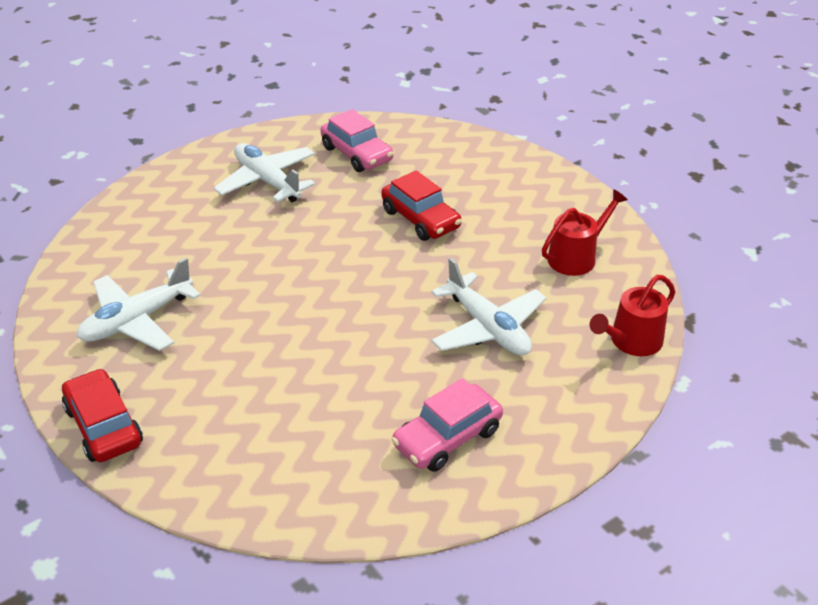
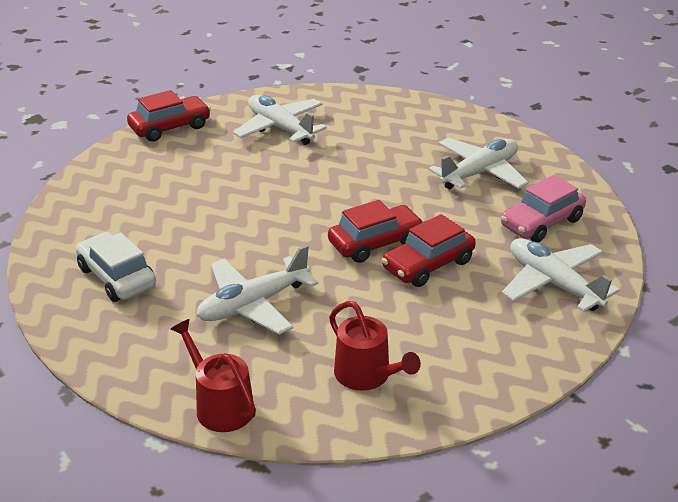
camera: 90 degrees right, 5 degrees down
(385, 249) = (375, 243): none -> red car
(446, 156) = (553, 283): none -> white plane
(447, 438) = (117, 277): pink car -> white car

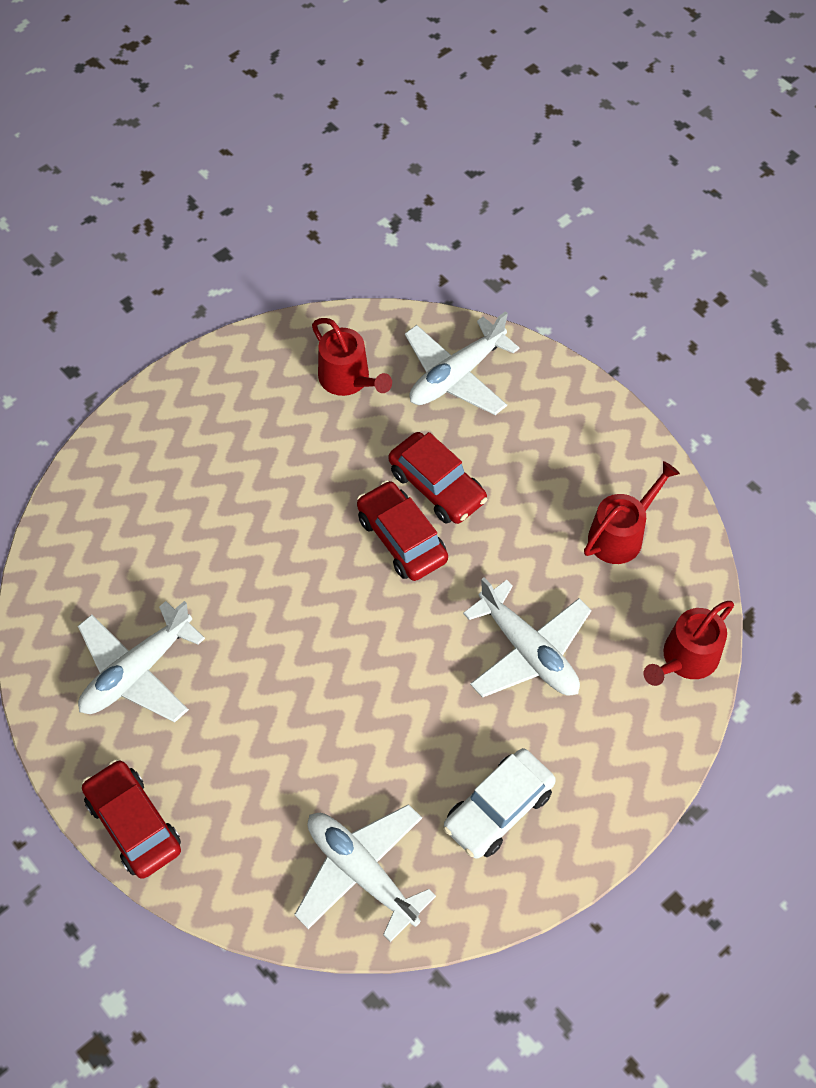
camera: 95 degrees left, 25 degrees up
(479, 173) = (246, 435): white plane -> white plane (361, 872)
(541, 223) = (348, 379): pink car -> red watering can

